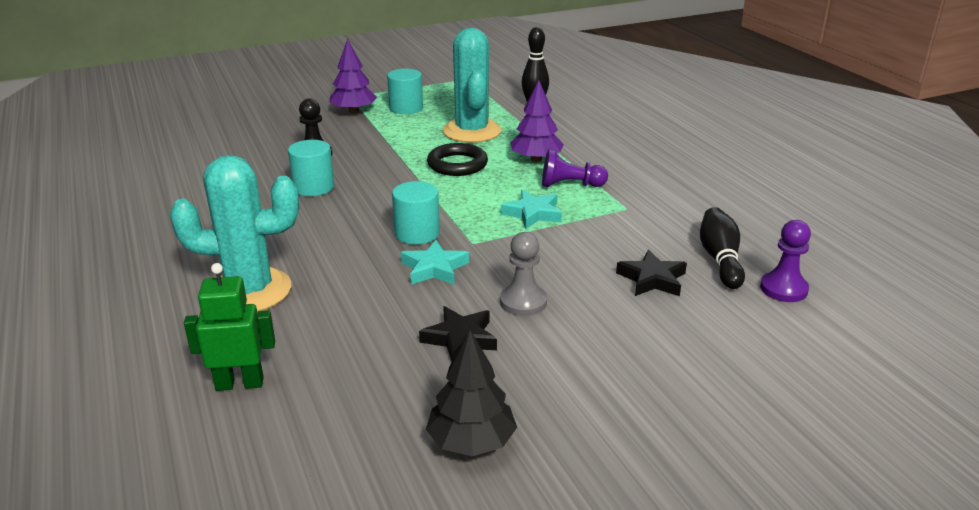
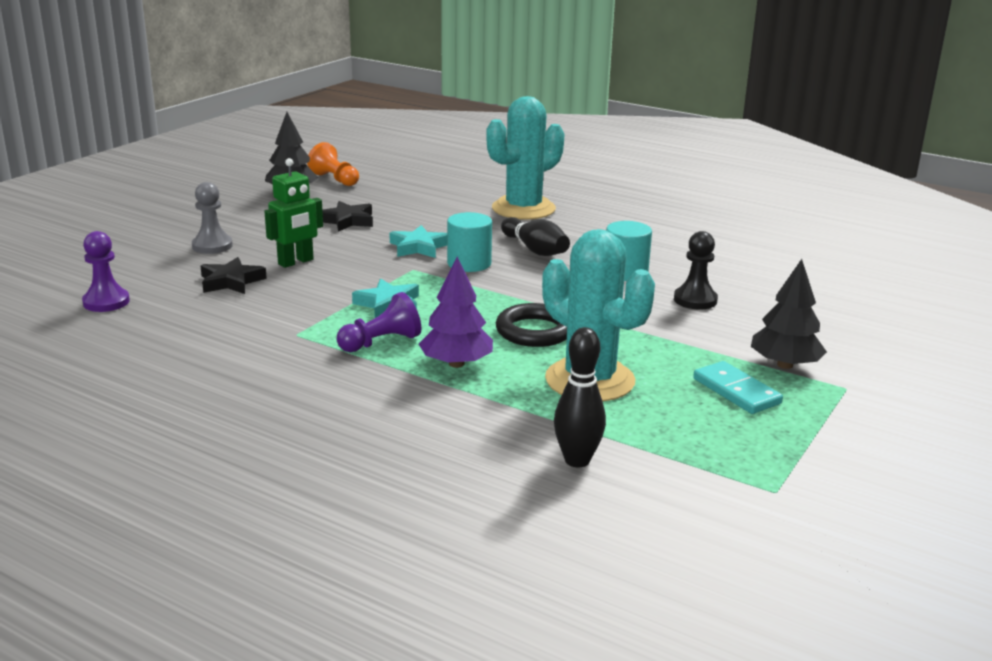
camera: 145 degrees right, 5 degrees down
(239, 383) = (448, 181): green robot -> green robot (296, 262)
(353, 111) = (785, 365): purple tree -> black tree
(377, 458) = (335, 179): none -> orange pawn
(406, 108) = (736, 391): turquoise cylinder -> turquoise domino
(523, 302) = (325, 245): grey pawn -> grey pawn (212, 246)
(720, 259) = (173, 311): black bowling pin -> black bowling pin (535, 250)

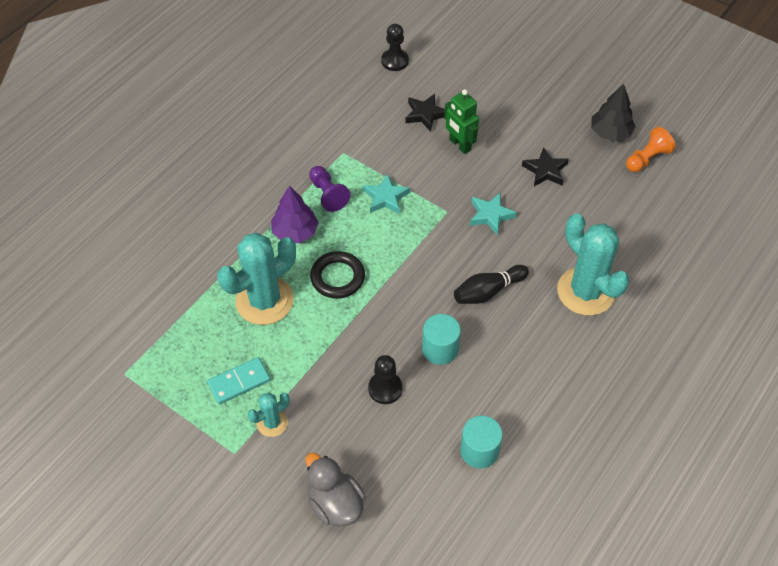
camera: 95 degrees right, 30 degrees up
(106, 302) = (394, 61): purple pawn -> black pawn
(212, 246) = (488, 98): grey pawn -> none
(469, 264) = (458, 246): turquoise cylinder -> turquoise cylinder (479, 451)
(577, 460) = (174, 282): black bowling pin -> none
(785, 365) = (272, 423): black tree -> turquoise cactus
(865, 323) = (335, 504): none -> grey duck

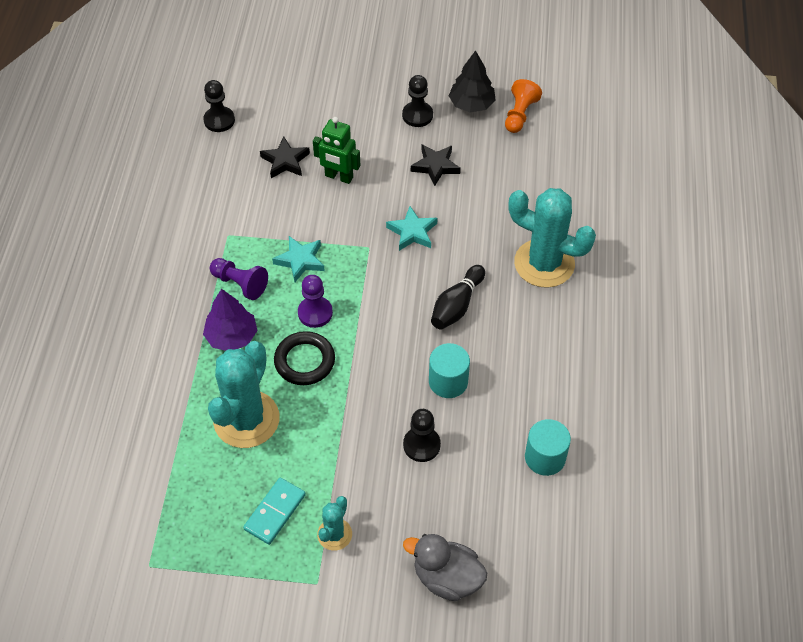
camera: 30 degrees left, 0 degrees up
(370, 244) = (315, 313): none -> purple pawn
(557, 123) = (417, 115): none -> black pawn

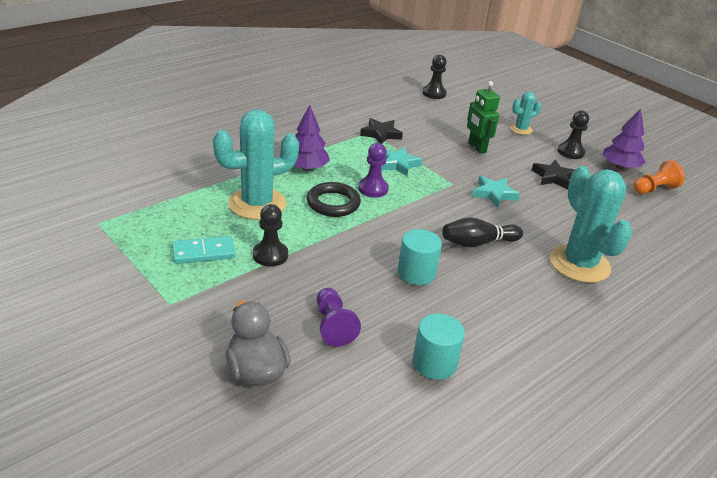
camera: 40 degrees right, 20 degrees down
(240, 284) = (346, 152): purple pawn -> purple pawn (333, 325)
(285, 161) = (451, 125): black star -> black star (381, 134)
(334, 534) = (220, 289): turquoise cactus -> turquoise cactus (521, 129)
(421, 445) = (348, 290): black pawn -> black pawn (270, 255)
(471, 104) = (620, 167): black tree -> purple tree

